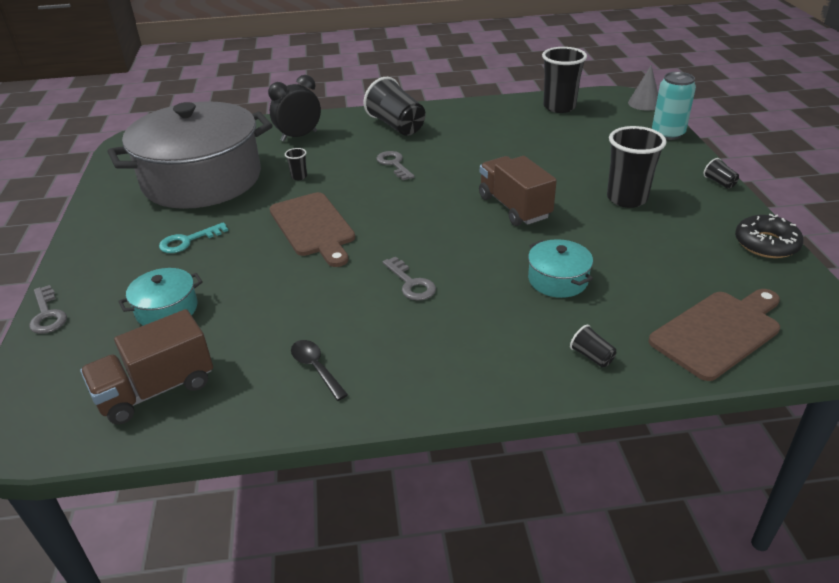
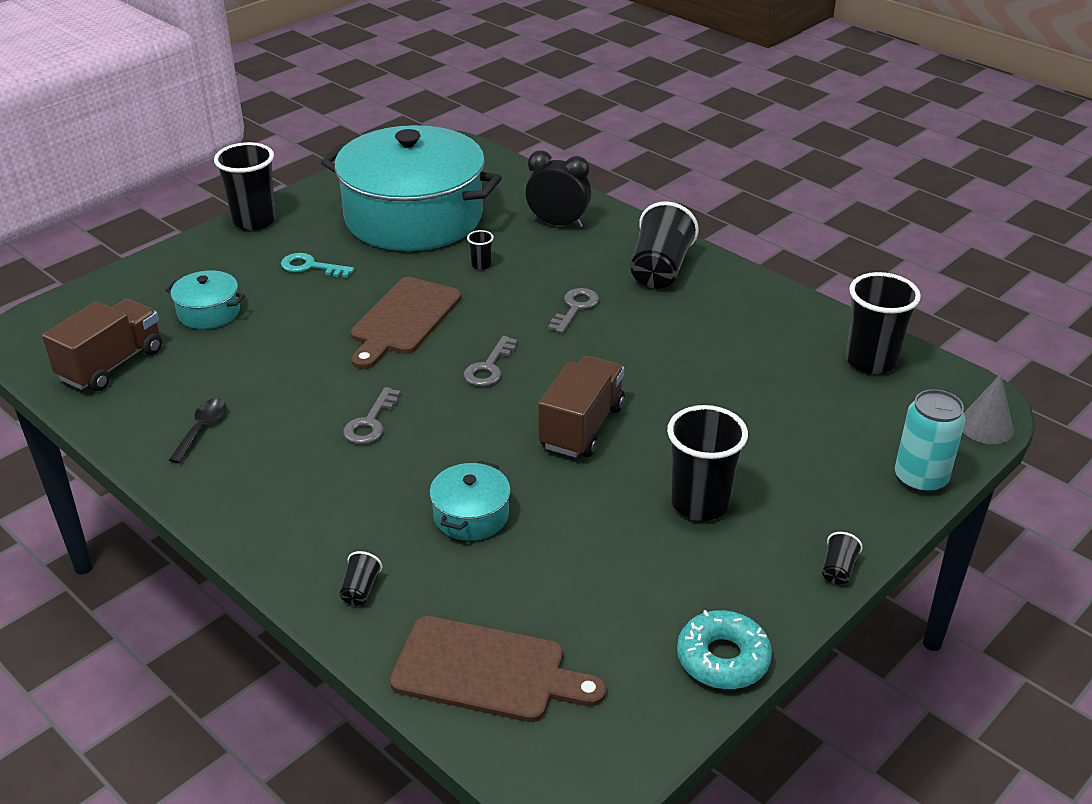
camera: 50 degrees right, 0 degrees up
(47, 314) = (153, 262): grey key -> grey key (489, 367)
(83, 244) = (254, 220): none -> black cup
(156, 390) = (111, 364): brown truck -> brown truck turned 105 degrees clockwise
(202, 179) = (413, 217): grey pot -> turquoise pot
(766, 244) = (723, 658): black donut -> turquoise donut

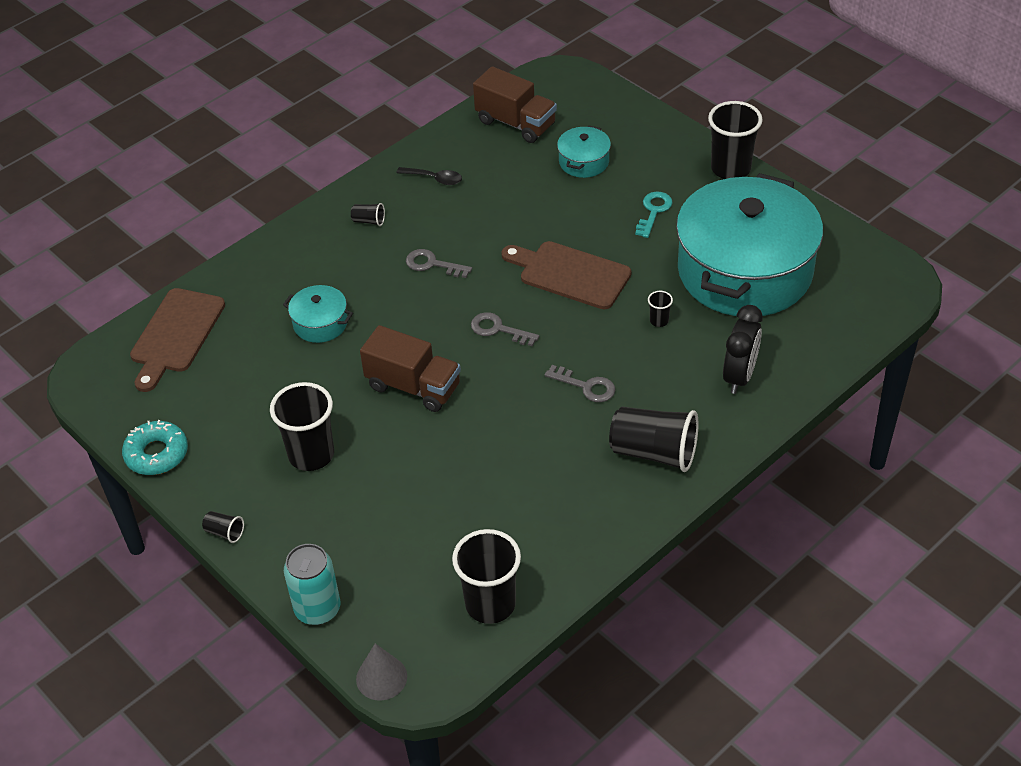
camera: 95 degrees right, 10 degrees up
(360, 590) = (259, 272): black cup -> black cup (369, 221)

